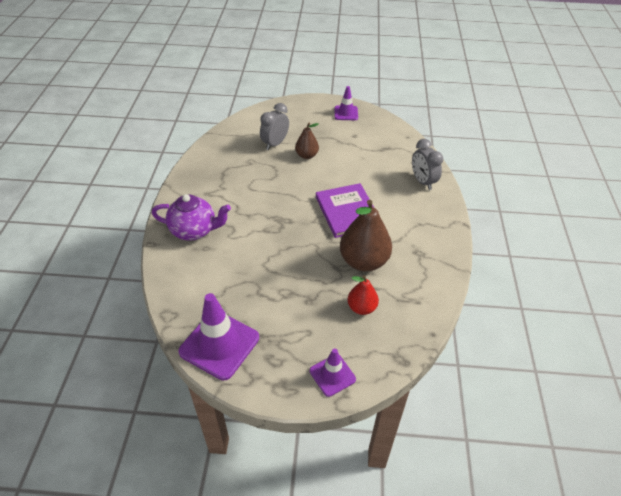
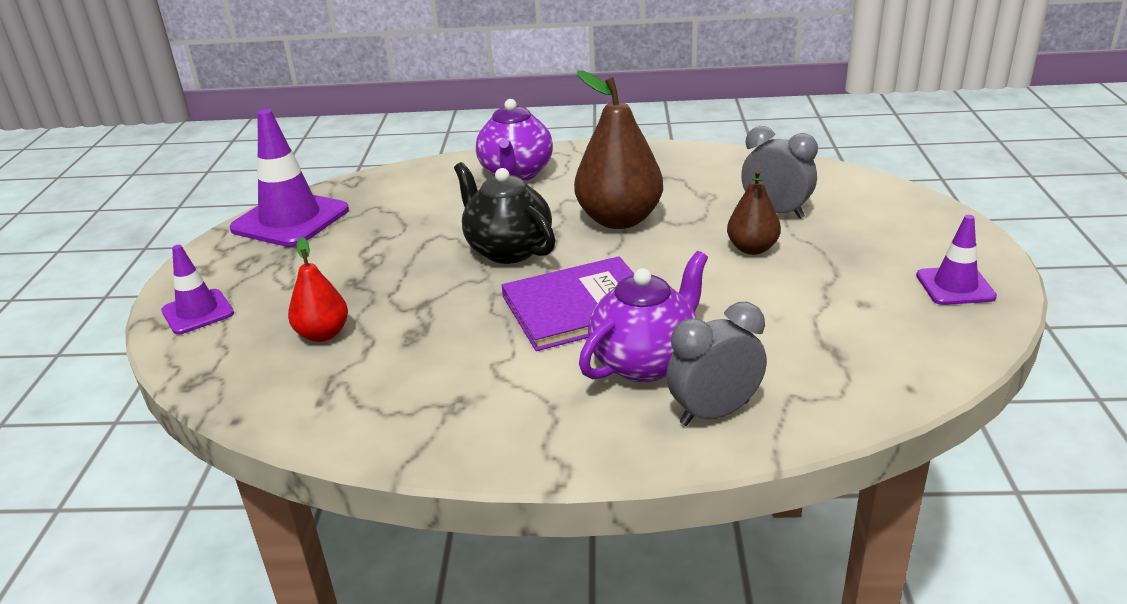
camera: 90 degrees right, 15 degrees down
(288, 235) = (508, 250): none -> black teapot
(363, 261) = (437, 332): brown pear -> brown pear (619, 220)
(391, 196) = (645, 362): none -> purple teapot

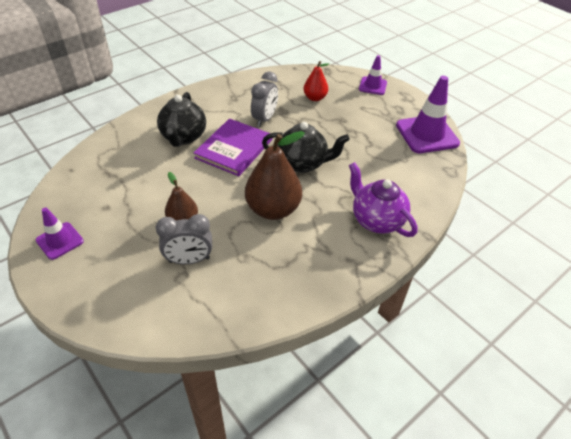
camera: 135 degrees right, 15 degrees up
(645, 362) = (183, 137): purple teapot -> black teapot
(714, 413) = (142, 129): grey clock -> grey clock (264, 119)

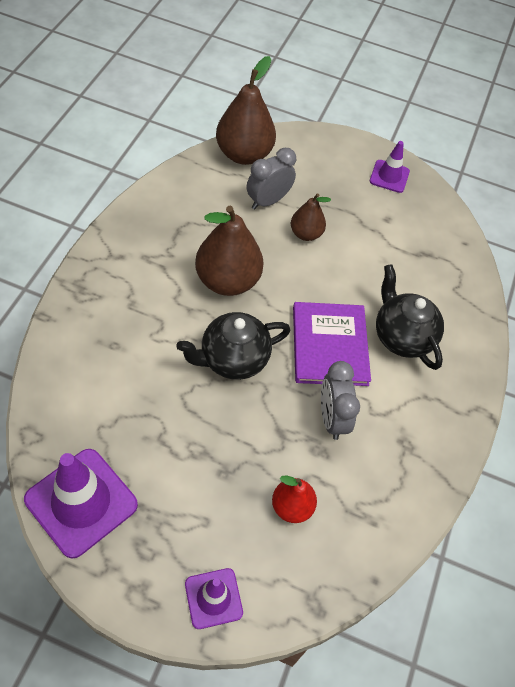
camera: 145 degrees right, 10 degrees up
(170, 319) = (244, 154): none -> brown pear
(376, 220) = (108, 313): purple teapot -> none

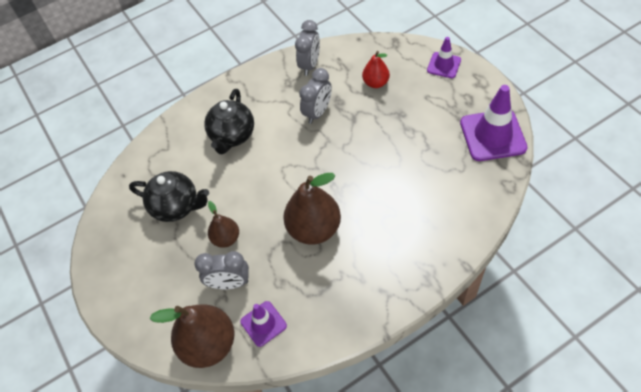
camera: 130 degrees left, 0 degrees up
(233, 359) = (351, 172): black teapot -> black teapot (176, 207)
(329, 345) = (282, 152): purple book -> none
(389, 176) = (114, 257): purple traffic cone -> purple traffic cone (263, 323)
(403, 489) = (310, 65): none -> grey clock

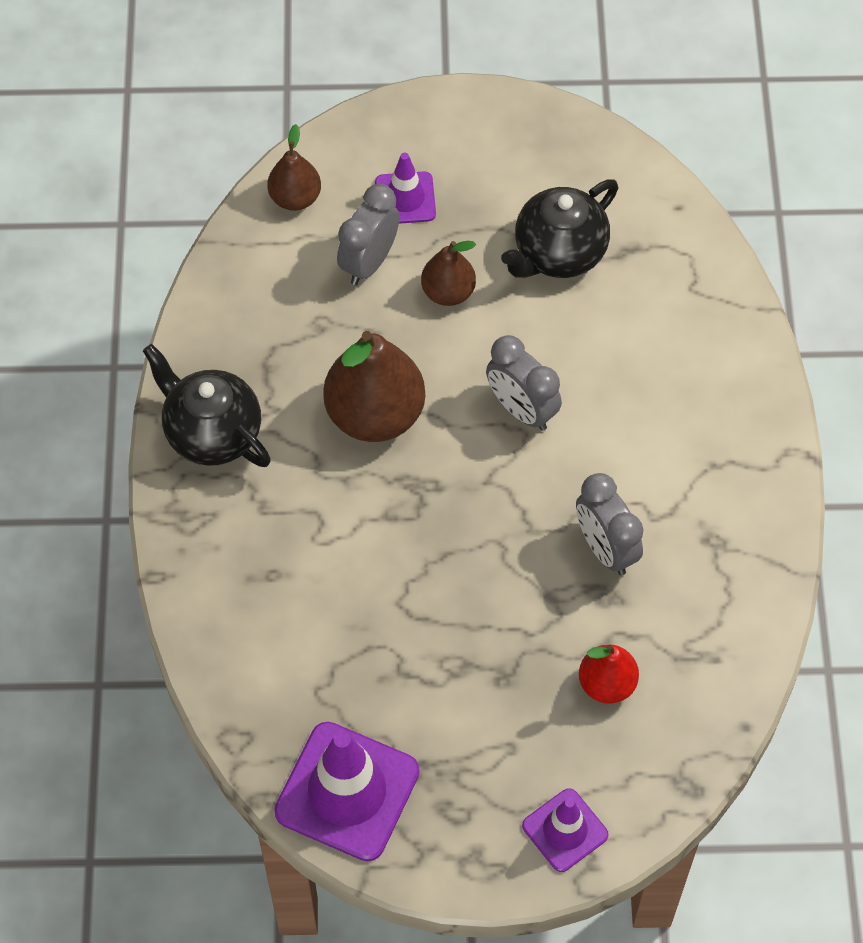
camera: 115 degrees right, 5 degrees up
(209, 344) = (295, 198): brown pear -> brown pear, size x0.56
(232, 136) = (648, 393): black teapot -> black teapot (212, 433)
(263, 323) = (274, 274): purple traffic cone -> purple traffic cone (405, 198)
(310, 65) = (733, 601): grey clock -> grey clock (521, 409)

